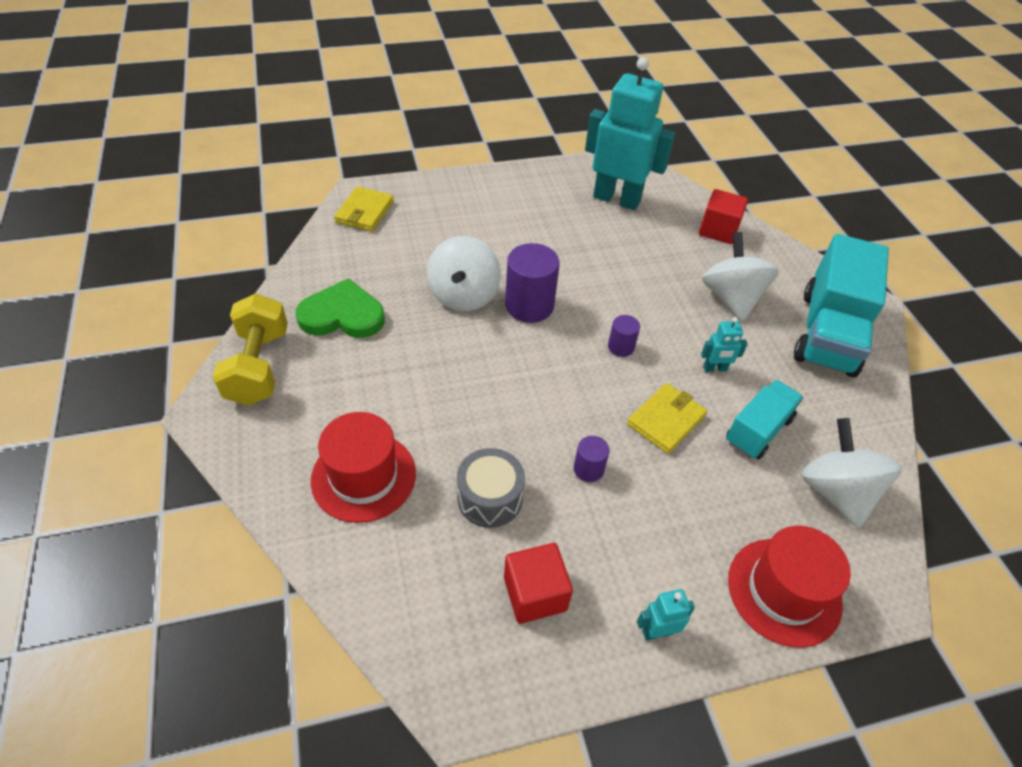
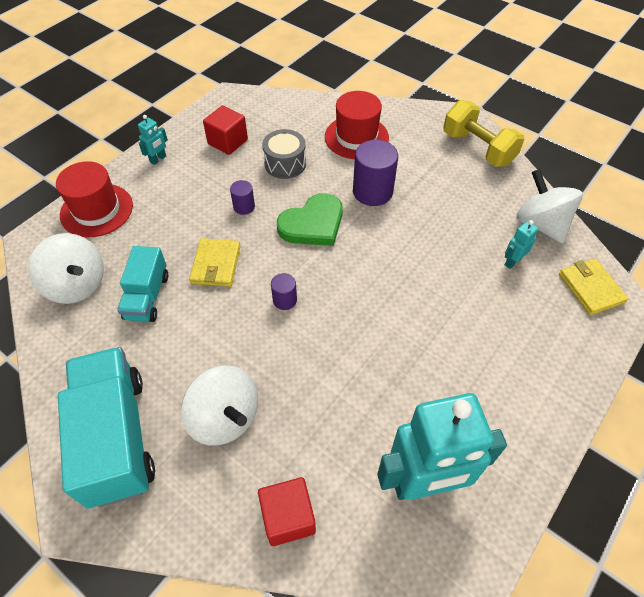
camera: 145 degrees right, 5 degrees up
(342, 315) = (481, 202): green heart -> green heart (313, 224)
(463, 296) = (430, 266): white spinning top -> white spinning top (540, 224)
(529, 305) = (379, 290): purple cylinder -> purple cylinder (372, 192)
(715, 368) = (202, 328): turquoise robot -> turquoise robot (512, 261)

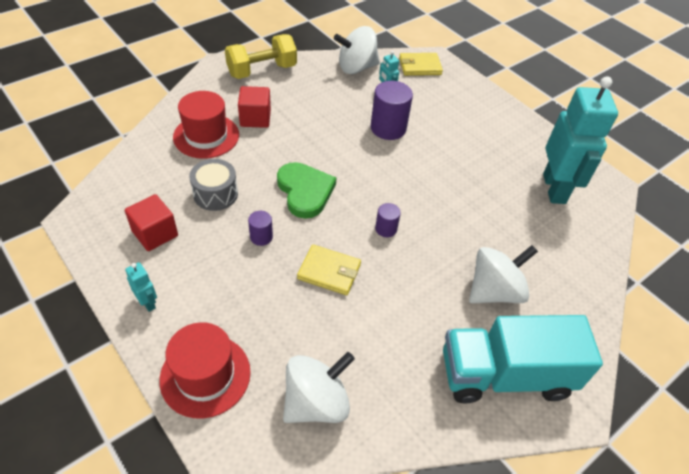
camera: 80 degrees left, 5 degrees down
(147, 296) = (352, 335): turquoise truck -> none
(288, 517) = (577, 266): red cube -> red cube (255, 118)
(372, 192) = (282, 144): purple cylinder -> purple cylinder (388, 128)

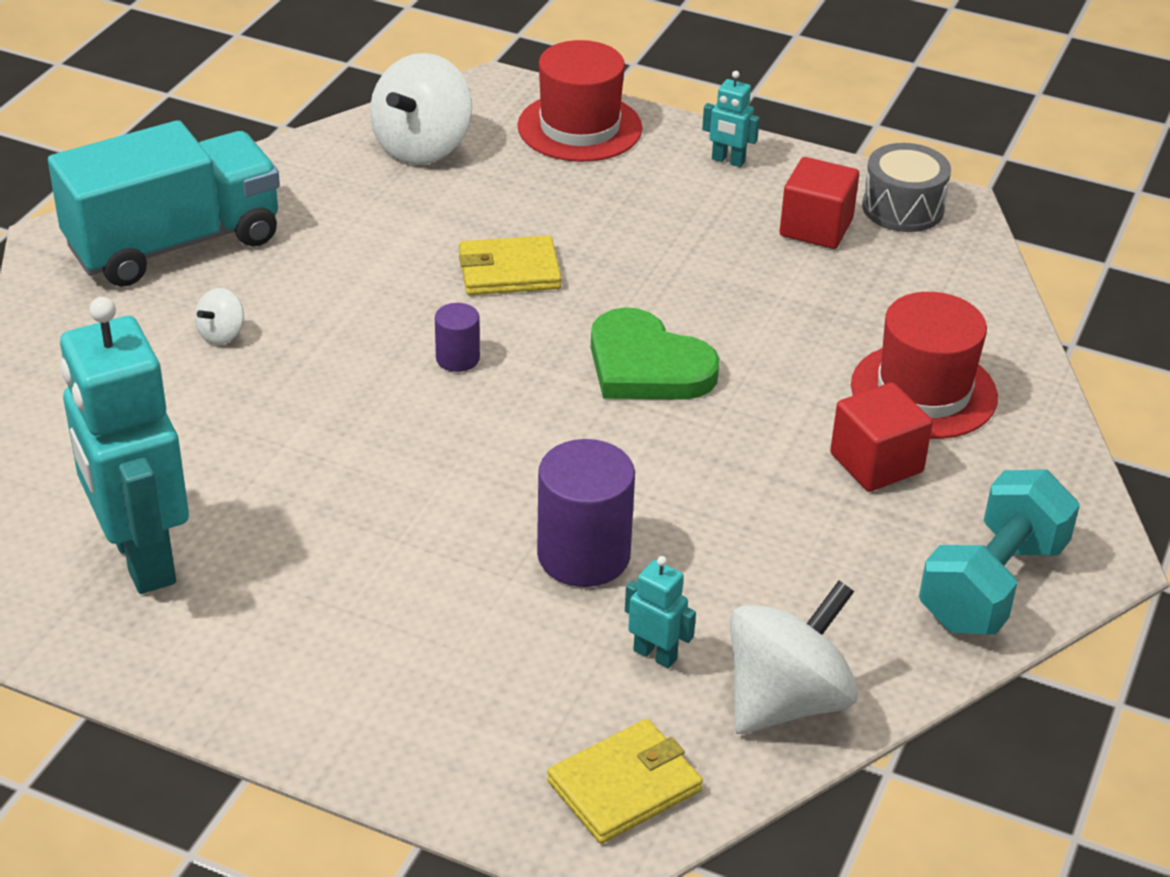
camera: 155 degrees right, 10 degrees down
(215, 194) = (792, 307): grey drum -> grey drum (902, 208)
(261, 237) = (654, 277): purple cylinder -> none
(262, 71) = (992, 585): yellow dumbbell -> turquoise dumbbell
(494, 291) = (221, 334): white spinning top -> white spinning top, size x0.46

